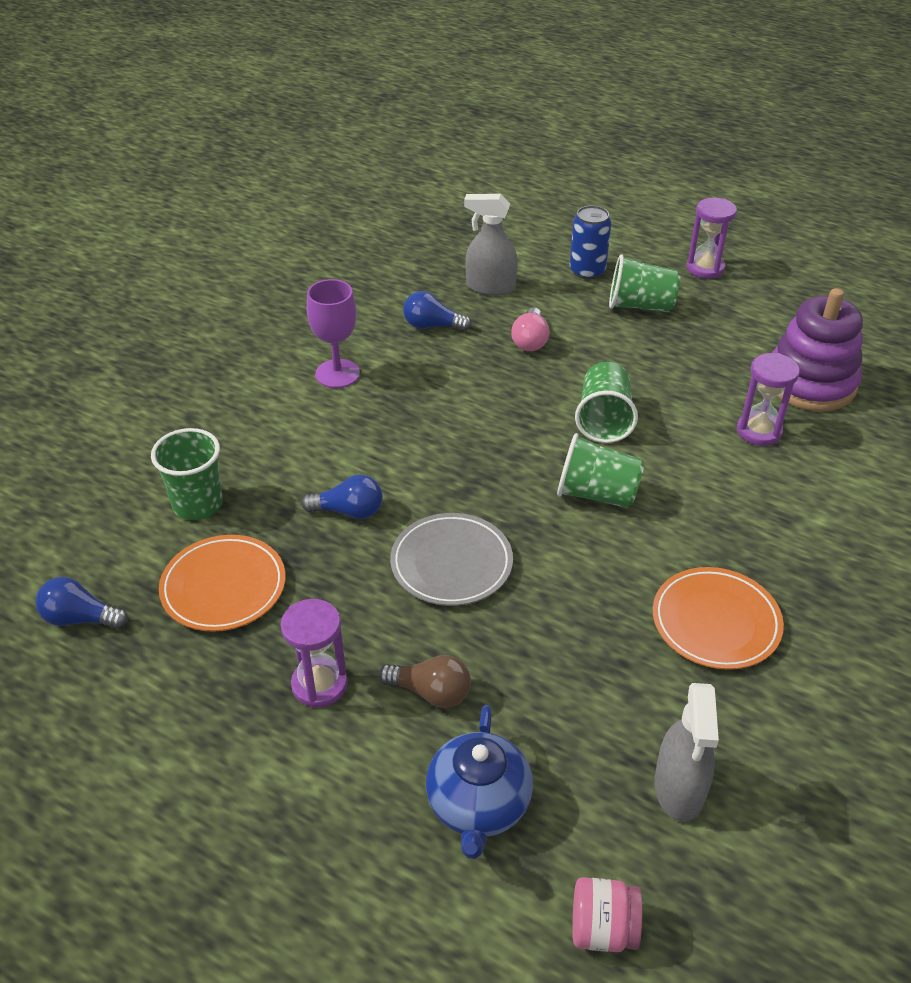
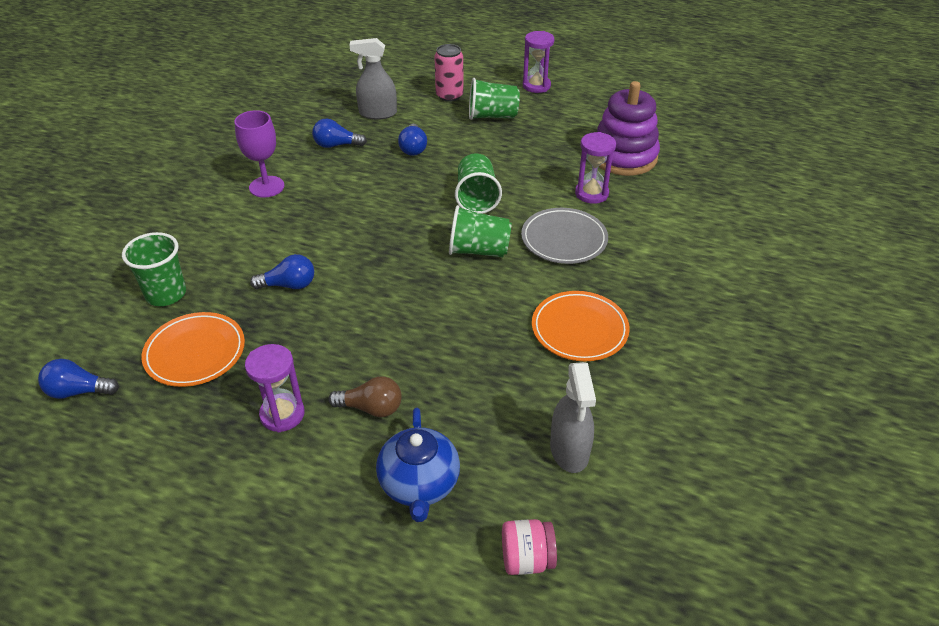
camera: 10 degrees left, 0 degrees up
(451, 563) = (374, 313): grey plate -> grey plate (564, 239)
(530, 341) = (413, 148): pink light bulb -> blue light bulb
(587, 271) = (449, 95): blue can -> pink can

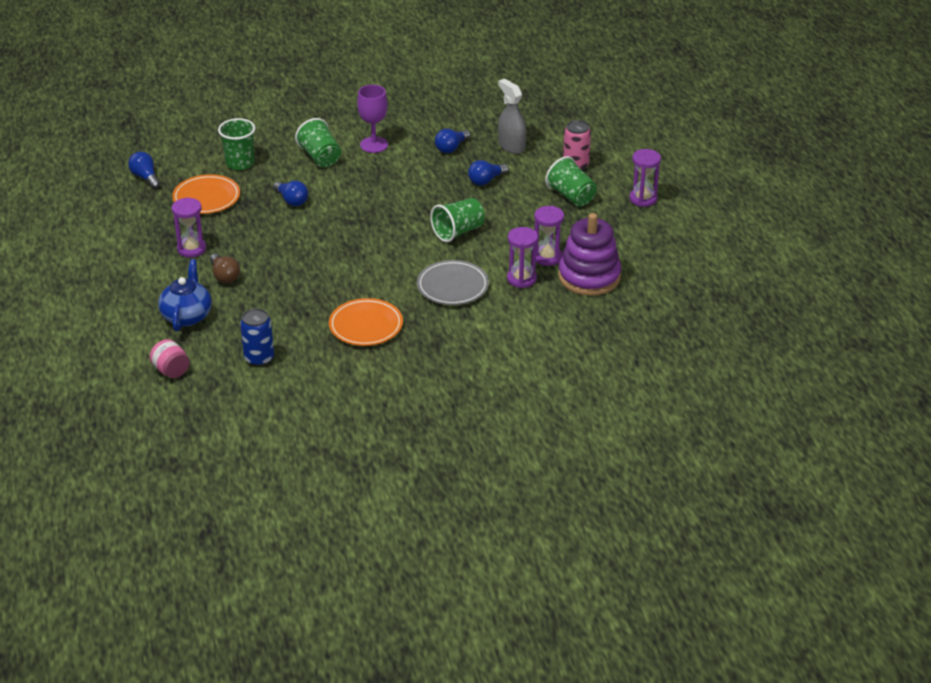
camera: 55 degrees right, 5 degrees down
(336, 145) = (451, 148): blue light bulb -> blue light bulb turned 105 degrees counterclockwise
(419, 484) = (187, 316): blue teapot -> blue teapot turned 135 degrees clockwise
(478, 250) = (401, 256): green cup -> green cup (320, 157)
(569, 450) = (259, 358): grey spray bottle -> blue can
(571, 166) = (547, 257): none -> purple hourglass

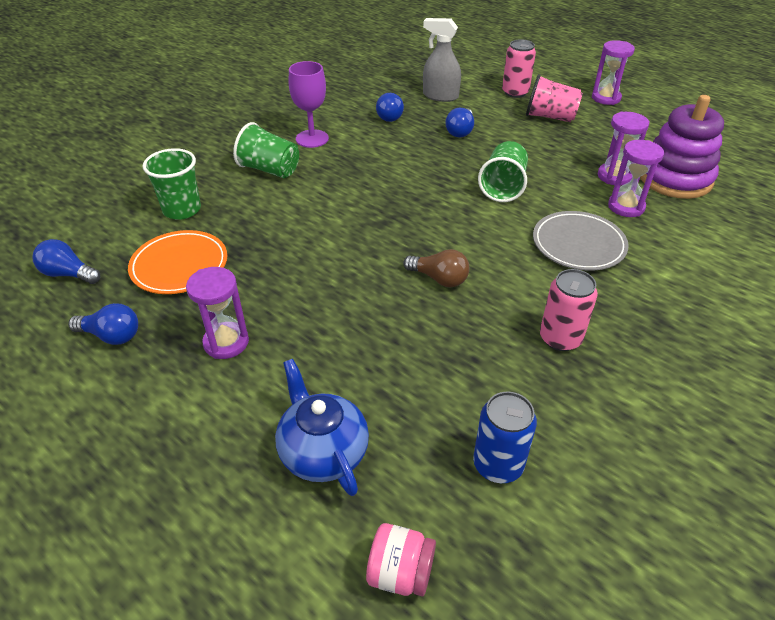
camera: 35 degrees left, 5 degrees up
(224, 276) = (311, 360): brown light bulb -> brown light bulb (439, 279)
(291, 200) = (290, 226): blue light bulb -> blue light bulb (111, 336)
(366, 326) = (560, 338): orange plate -> pink can
(571, 196) = (550, 117): green cup -> pink cup

